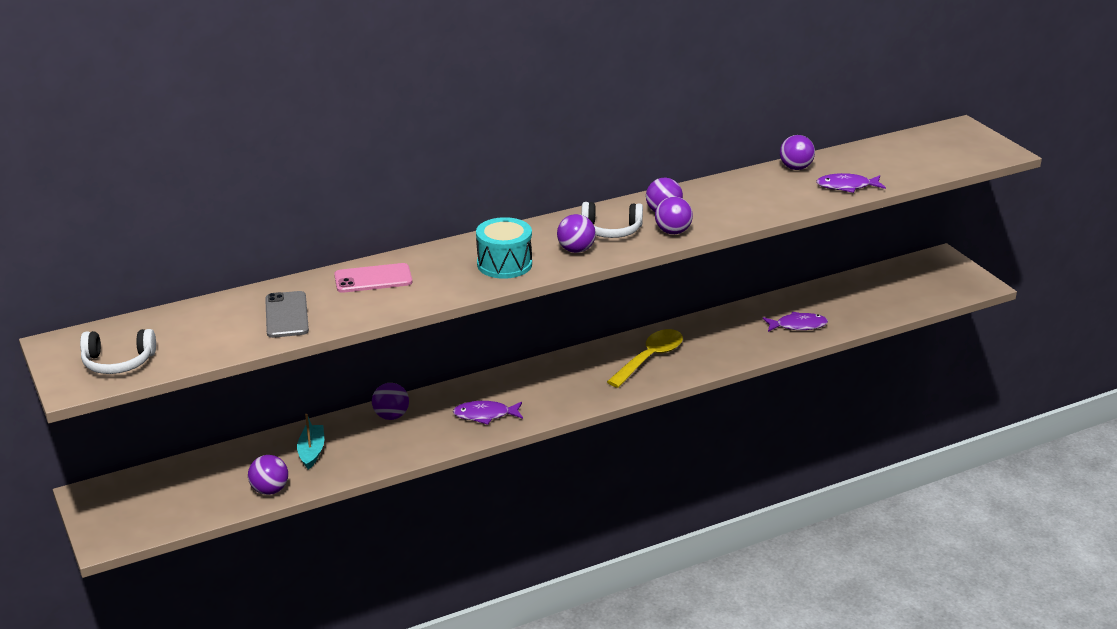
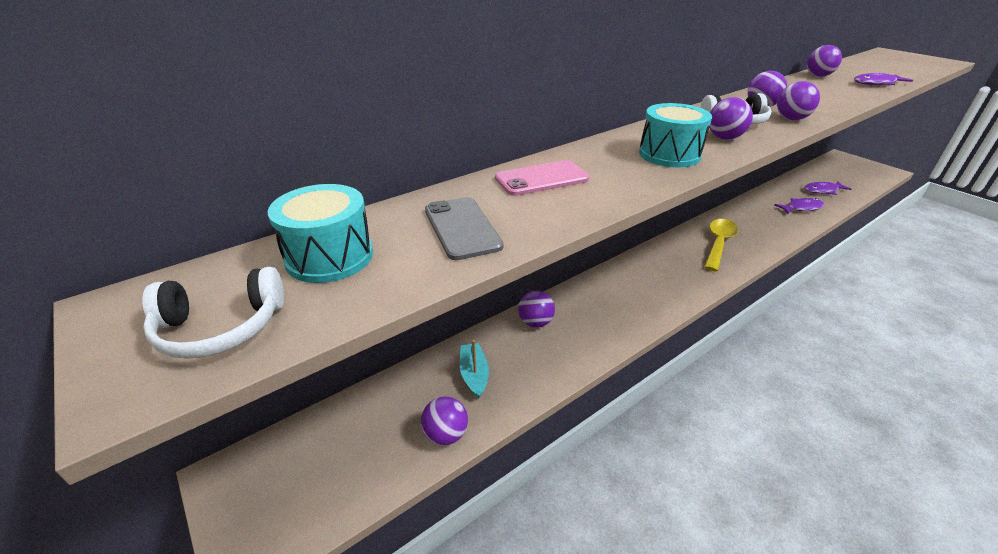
camera: 10 degrees left, 5 degrees up
(188, 327) = (329, 257): none -> turquoise drum
(485, 415) = (621, 311): purple fish -> purple fish (822, 191)

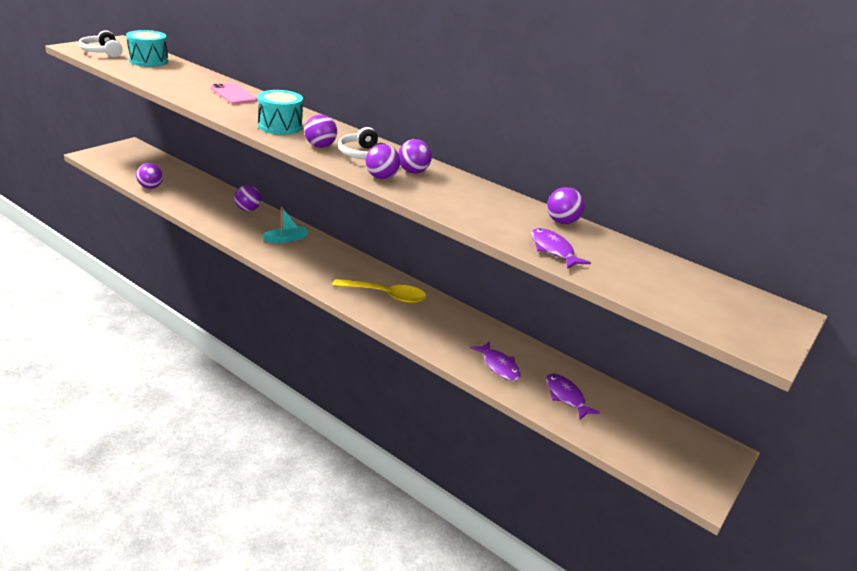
camera: 70 degrees right, 5 degrees down
(462, 228) = (173, 79): grey phone -> none
(474, 374) = (196, 192): turquoise boat -> turquoise boat (286, 239)

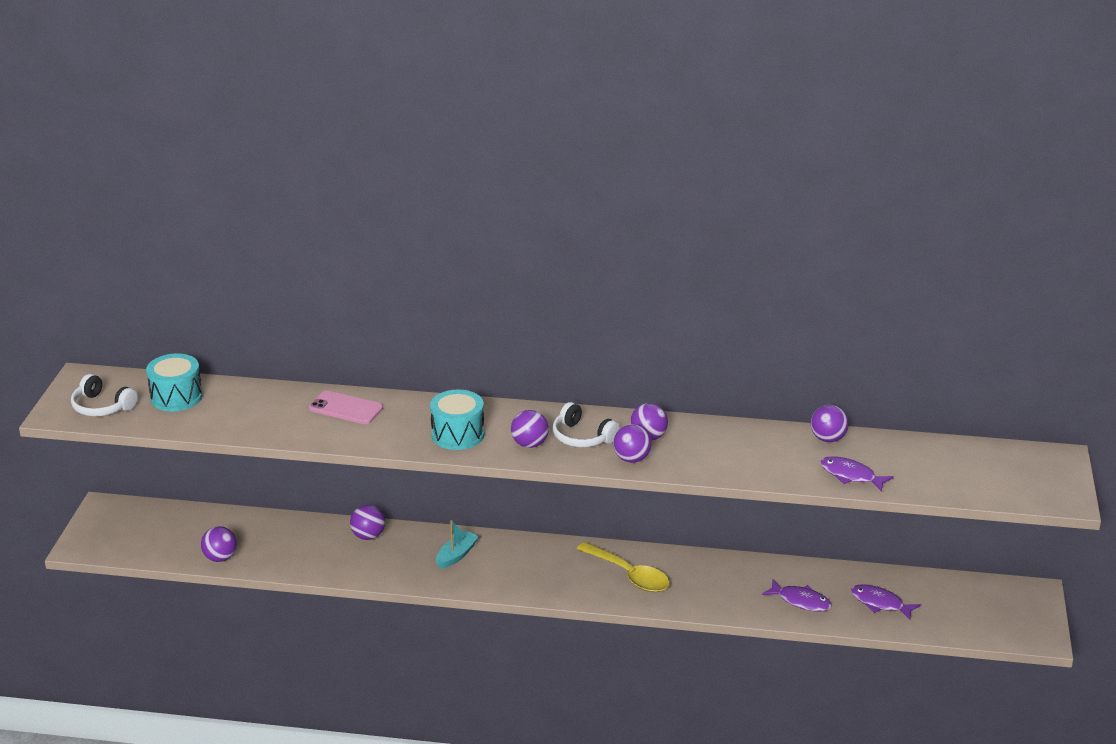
camera: 25 degrees left, 0 degrees up
(386, 295) = (629, 575): yellow spoon -> yellow spoon turned 60 degrees clockwise

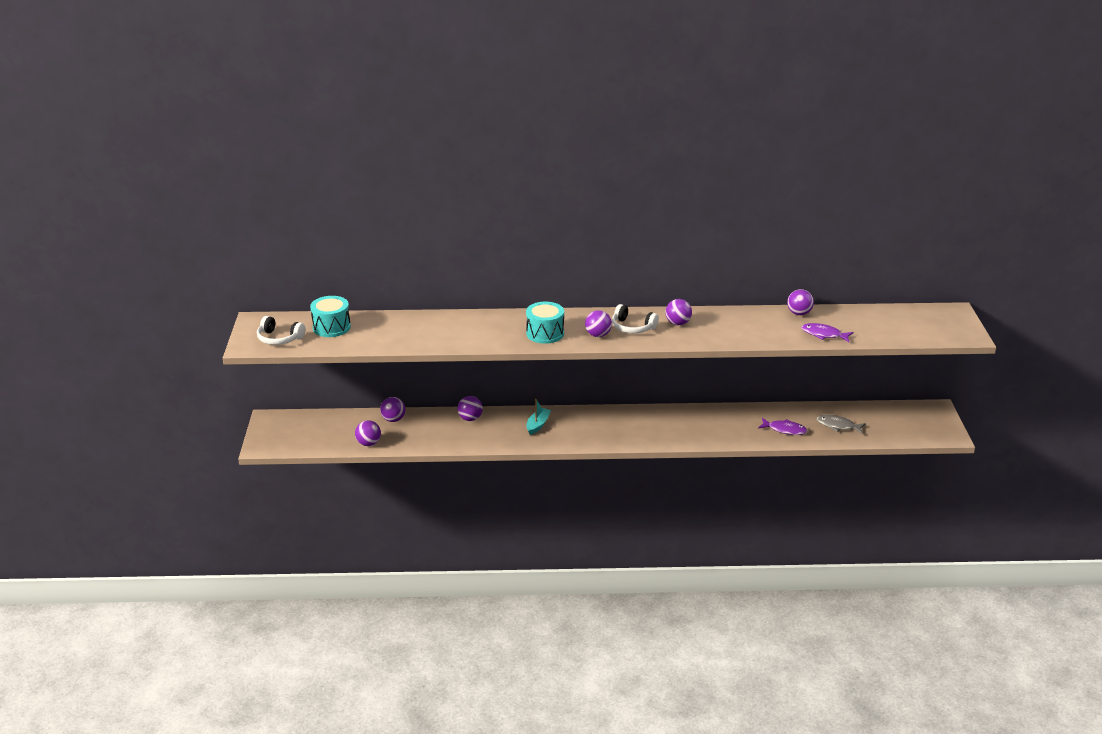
camera: 10 degrees left, 0 degrees up
(346, 408) = (458, 324): pink phone -> none
(629, 575) = (663, 425): yellow spoon -> none
(631, 459) = (672, 338): purple ball -> purple ball (393, 419)
(880, 603) = (838, 426): purple fish -> grey fish

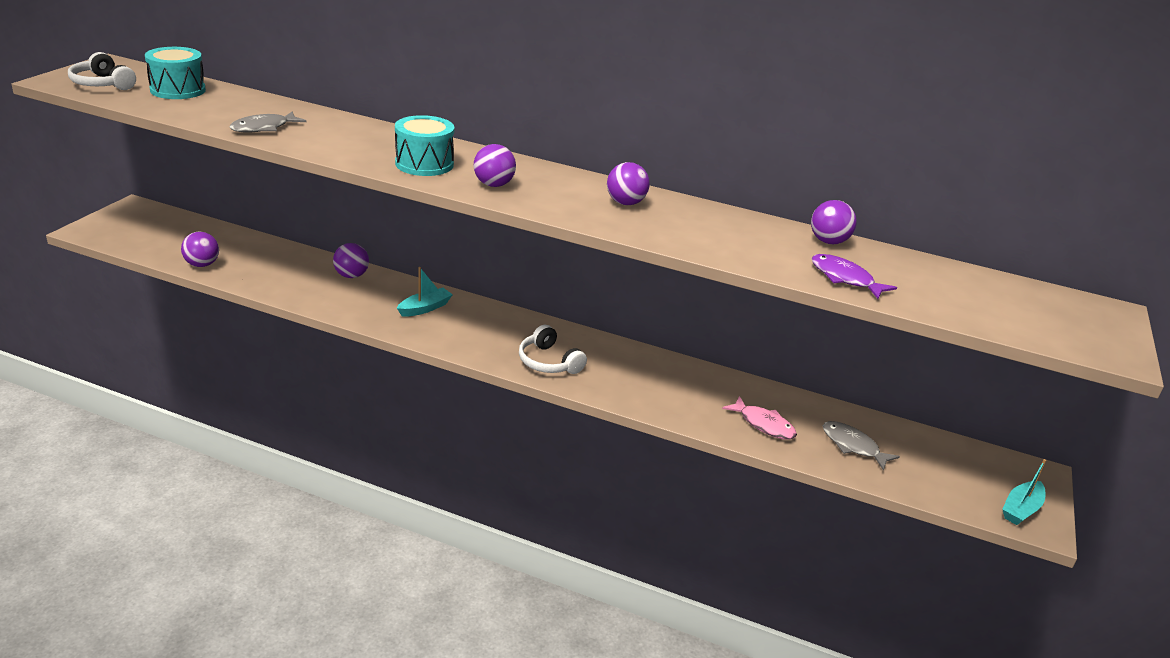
camera: 20 degrees right, 0 degrees up
(393, 419) = (263, 249): purple ball -> none
(424, 339) = (264, 128): none -> grey fish
(632, 327) = (553, 190): white headphones -> white headphones (548, 362)
(785, 430) = (764, 424): purple fish -> pink fish
(938, 431) = (1021, 509): none -> turquoise boat

